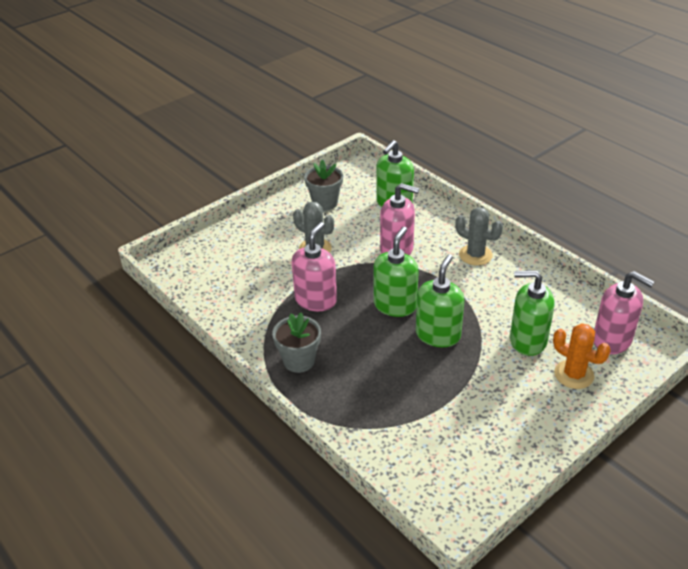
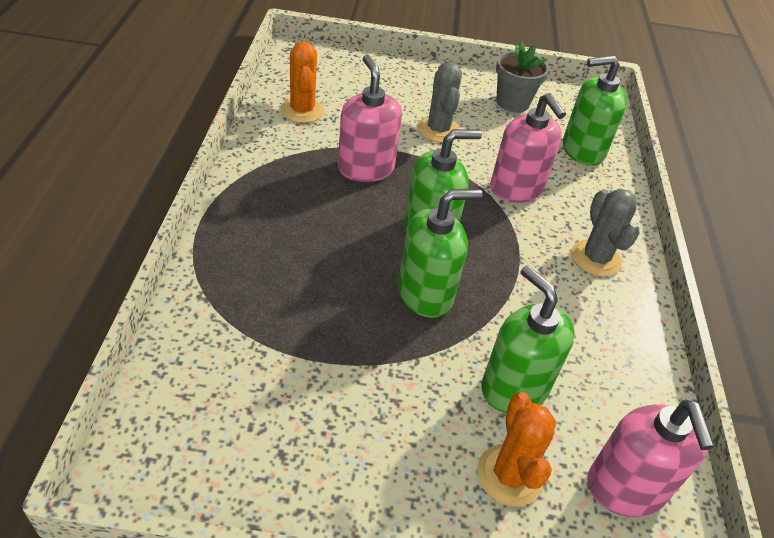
camera: 40 degrees right, 5 degrees up
(231, 297) = (302, 111): none -> orange cactus
(299, 361) = (264, 202): grey flower pot -> none
(316, 300) = (365, 168): pink soap dispenser -> pink soap dispenser turned 90 degrees counterclockwise

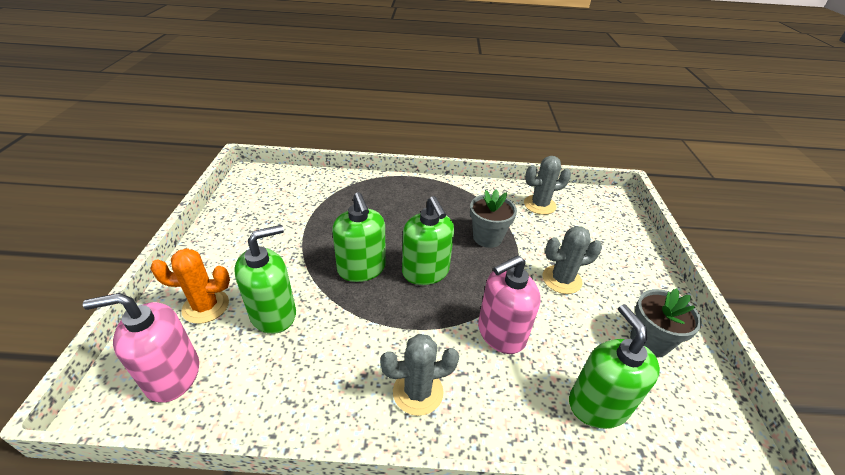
camera: 90 degrees right, 5 degrees down
(302, 111) = (539, 205): orange cactus -> grey cactus
(365, 168) = (487, 237): pink soap dispenser -> grey flower pot

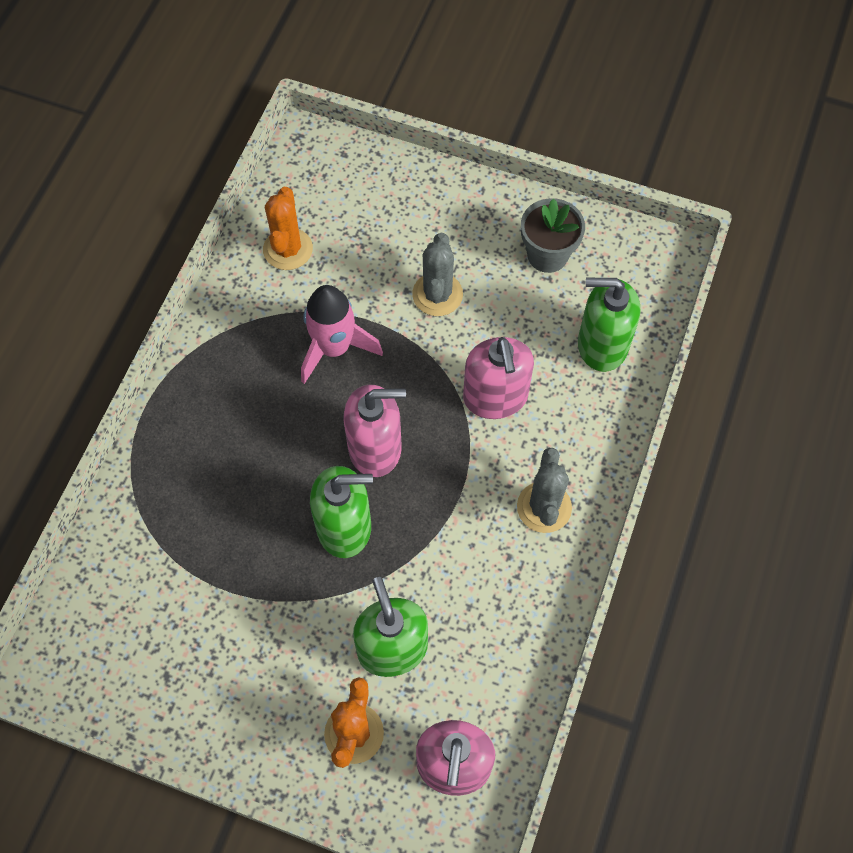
camera: 70 degrees left, 25 degrees up
(425, 272) = (375, 448): green soap dispenser -> pink soap dispenser
(487, 237) = (334, 348): grey flower pot -> pink rocket
(539, 205) = (288, 249): grey cactus -> orange cactus

